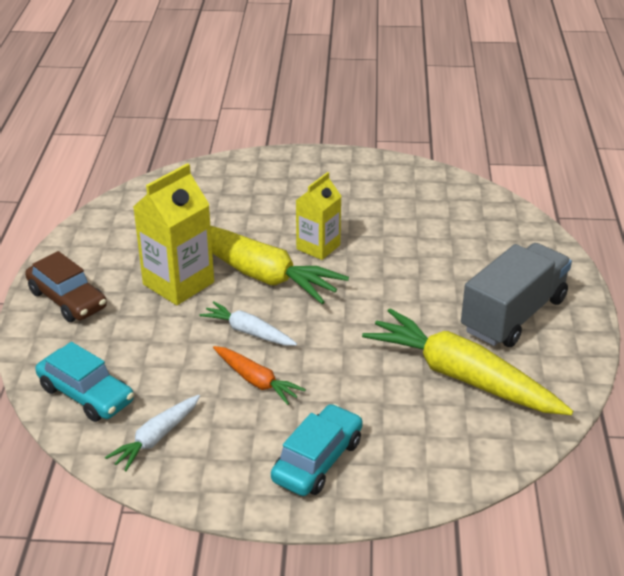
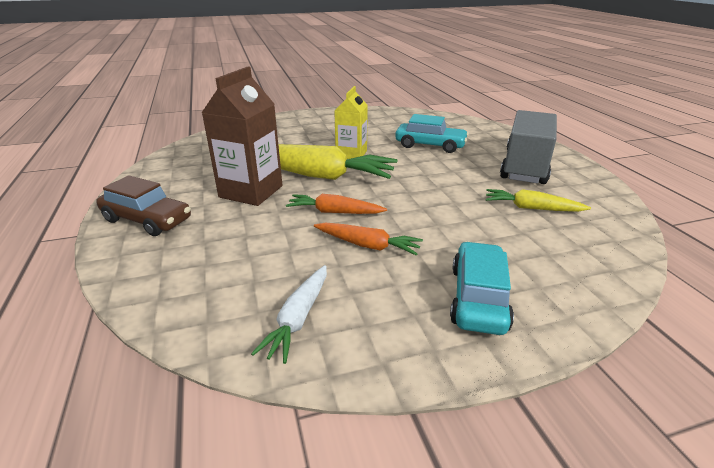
camera: 20 degrees left, 5 degrees down
(86, 394) = (197, 294): turquoise car -> turquoise car (430, 145)
(178, 283) = (251, 191): yellow carton -> brown carton
(248, 332) = (334, 212): white carrot -> orange carrot
(462, 377) = (531, 208): yellow carrot -> yellow carrot, size x0.51

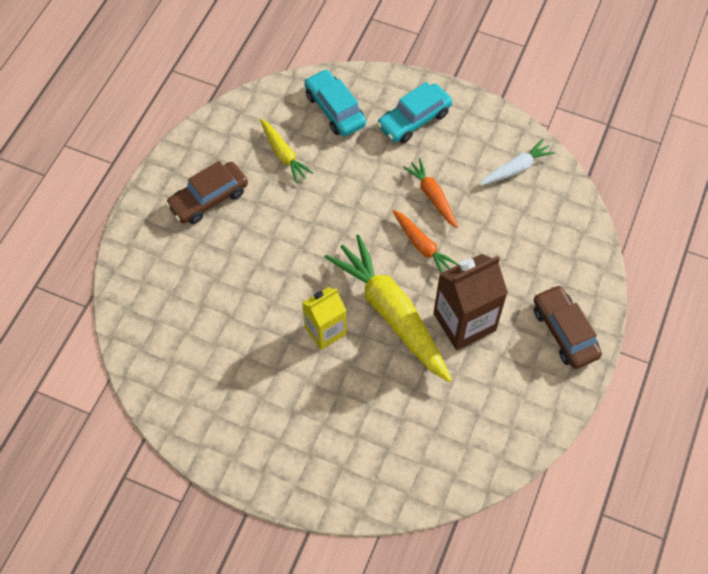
camera: 140 degrees left, 30 degrees up
(430, 145) = (234, 293): turquoise car -> turquoise car (335, 109)
(525, 167) = (208, 199): grey truck -> brown car

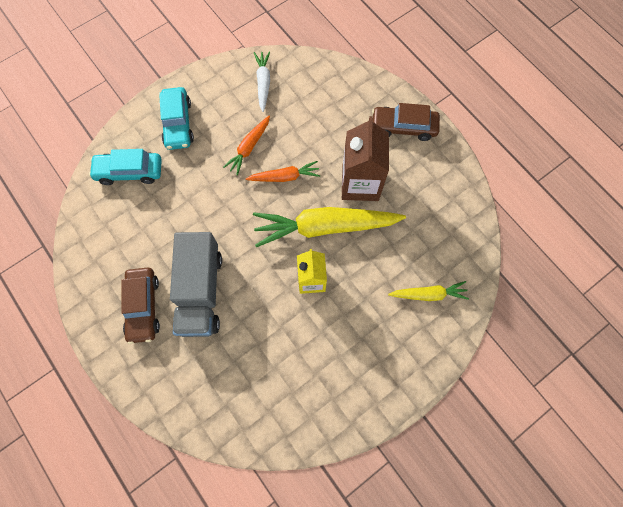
camera: 60 degrees left, 10 degrees up
(252, 238) = (201, 291): none -> grey truck
(283, 154) = (143, 229): yellow carrot -> yellow carrot (428, 294)
(432, 196) = (249, 148): orange carrot -> orange carrot turned 60 degrees counterclockwise

